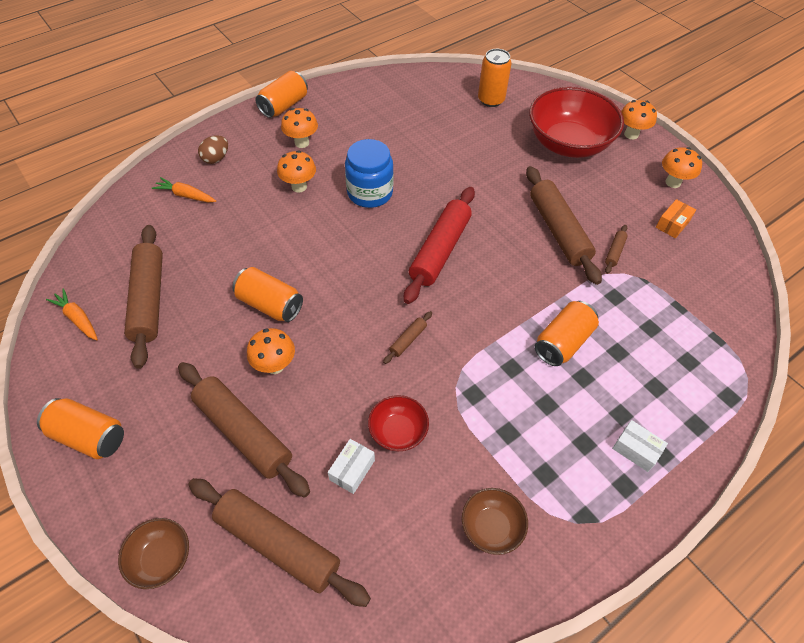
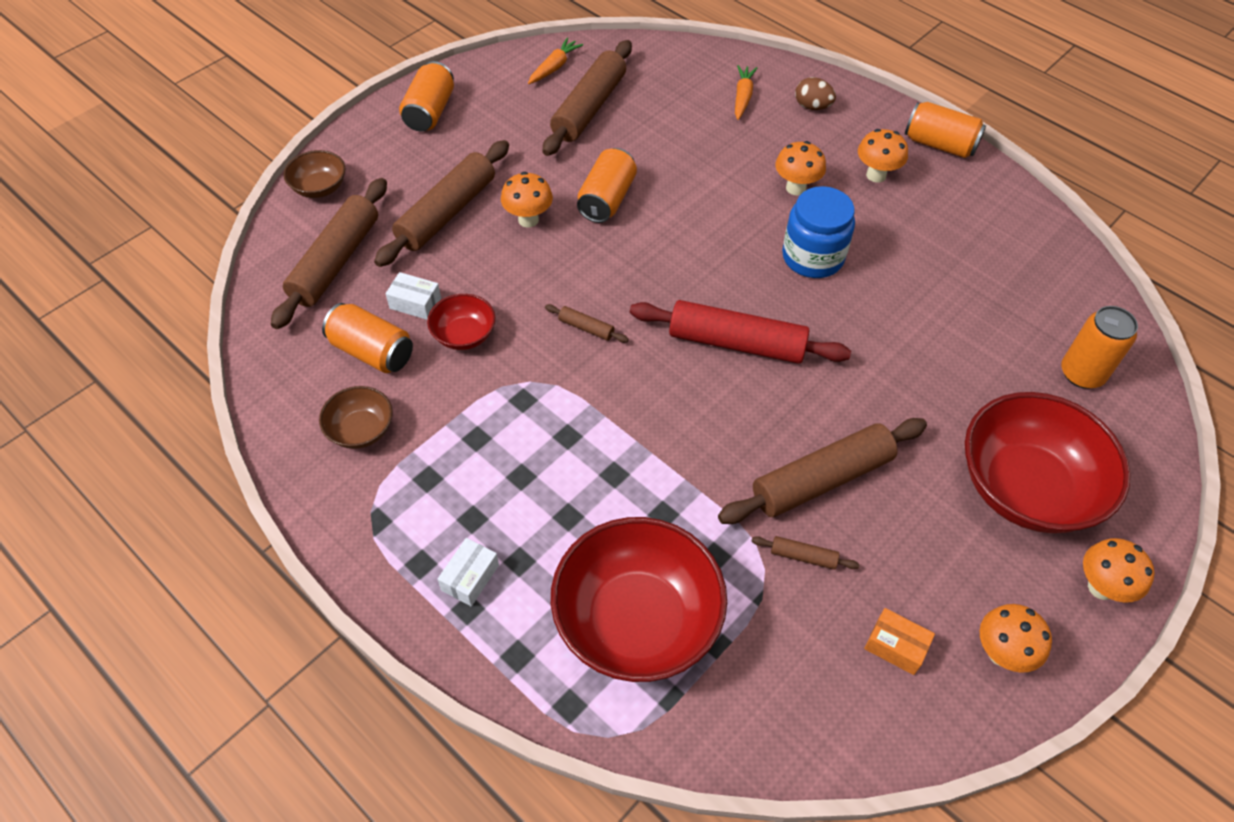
camera: 80 degrees right, 0 degrees up
(149, 300) = (589, 108): brown rolling pin -> brown rolling pin turned 45 degrees counterclockwise
(563, 342) = (619, 491): orange can -> orange can (372, 352)
(664, 348) = (637, 620): none -> red bowl

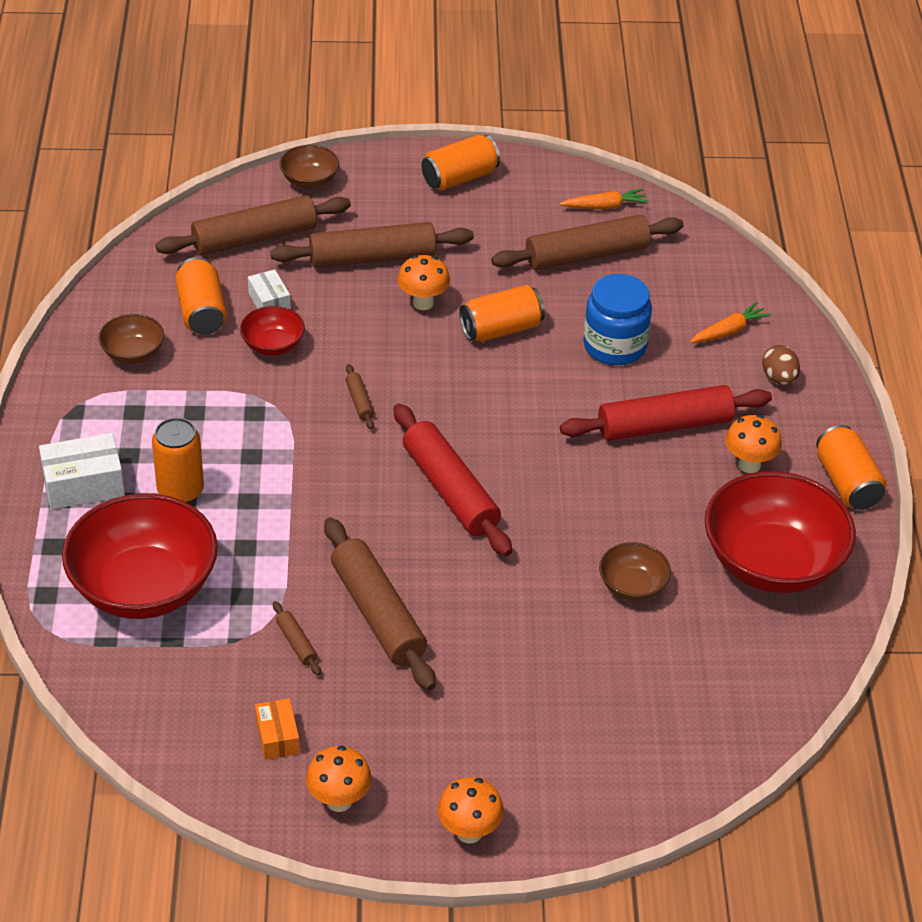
camera: 45 degrees right, 10 degrees down
(470, 577) = (83, 484): white box -> white box, size x1.63
(796, 188) = (664, 426): orange mushroom -> red rolling pin
(812, 257) = (599, 481): blue jar -> blue jar (614, 346)
(821, 479) = (378, 614): brown rolling pin -> brown rolling pin turned 45 degrees clockwise
(933, 313) = (632, 586): none -> brown bowl
(1026, 488) = (515, 738): red bowl -> red bowl (772, 563)
(1082, 373) = (685, 714): orange can -> orange can (180, 490)

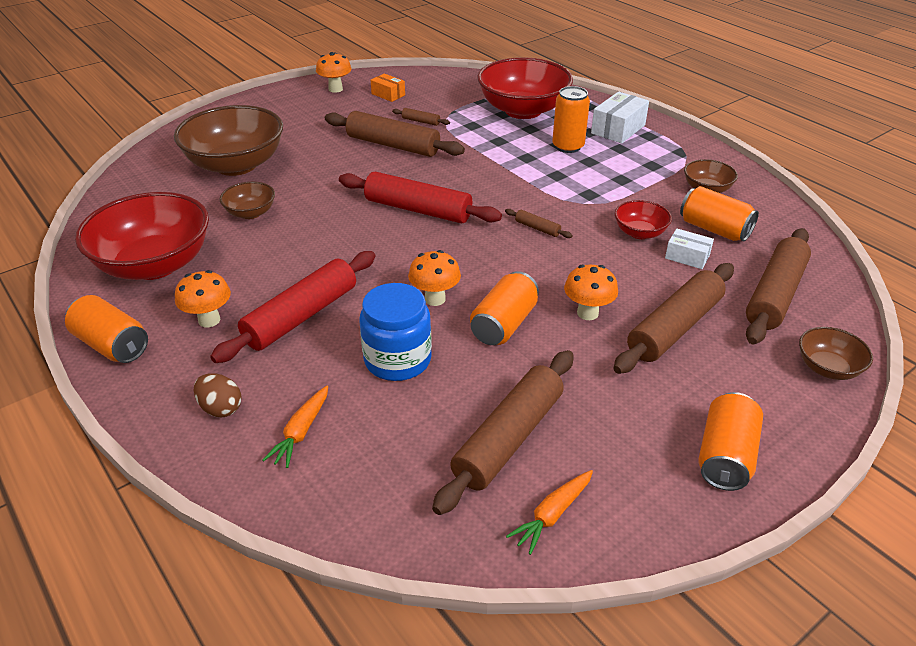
camera: 145 degrees right, 5 degrees down
(469, 832) = (263, 101): orange mushroom -> orange mushroom (435, 299)
(599, 688) = (236, 165): none -> brown bowl

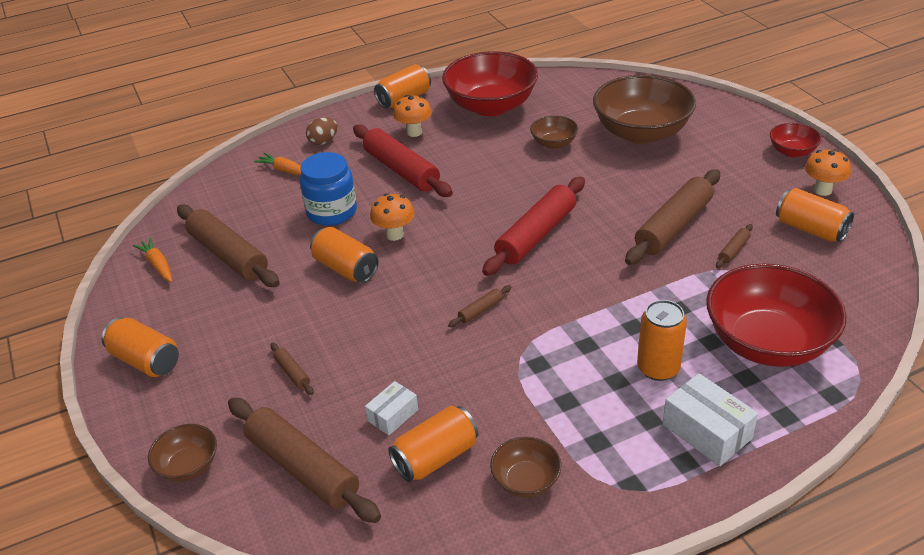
camera: 105 degrees right, 0 degrees up
(388, 94) = (810, 229): orange box -> orange can
(587, 313) = (337, 320): orange mushroom -> none
(639, 233) = (449, 388): red bowl -> red bowl (792, 151)
(674, 327) = (292, 373): brown rolling pin -> brown rolling pin, size x0.43

